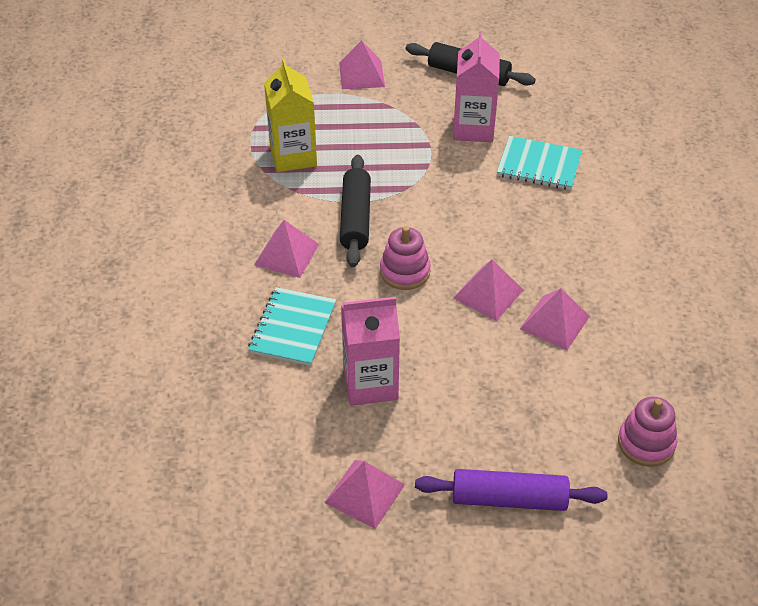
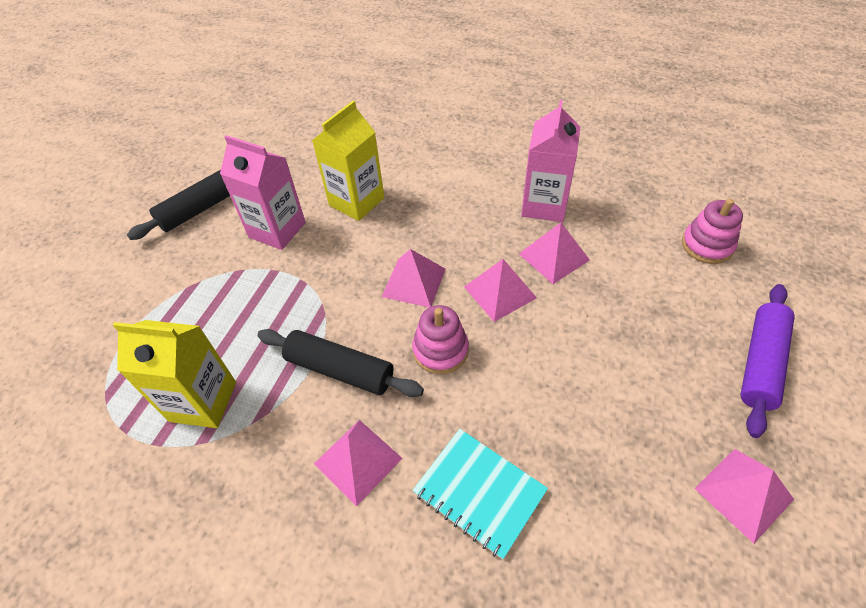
camera: 65 degrees left, 5 degrees up
(361, 75) = (127, 292): pink pyramid -> pink pyramid (414, 282)
(370, 384) = (588, 436): pink carton -> pink carton (544, 205)
(539, 165) = (356, 201): turquoise notebook -> yellow carton

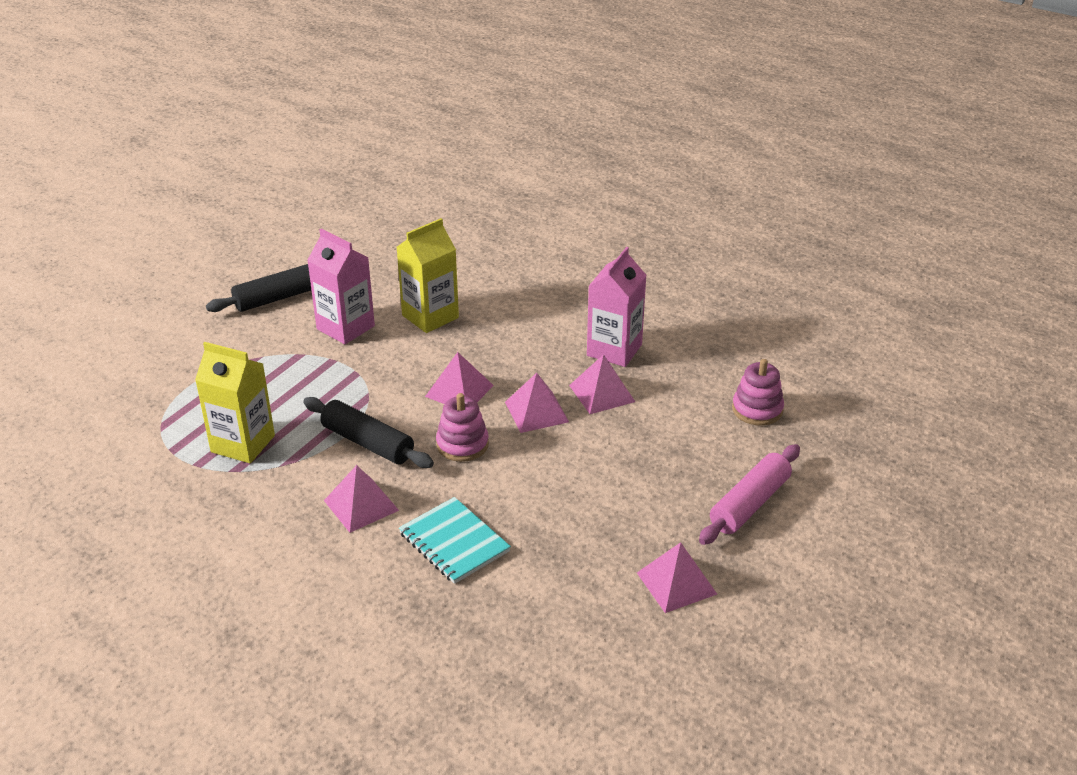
camera: 10 degrees right, 15 degrees down
(760, 363) = (749, 504): purple rolling pin -> pink rolling pin

